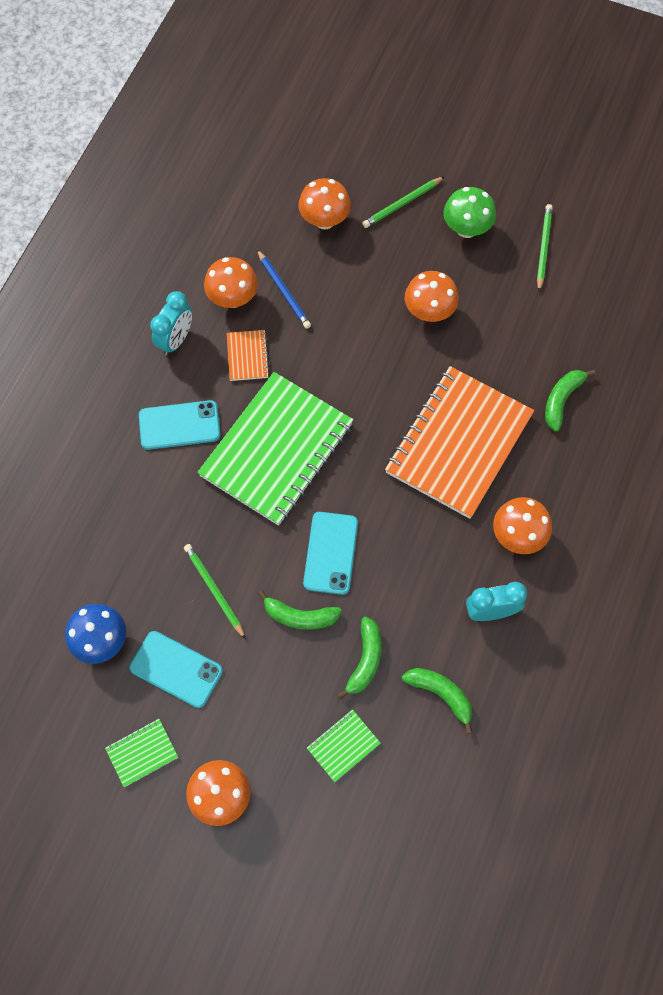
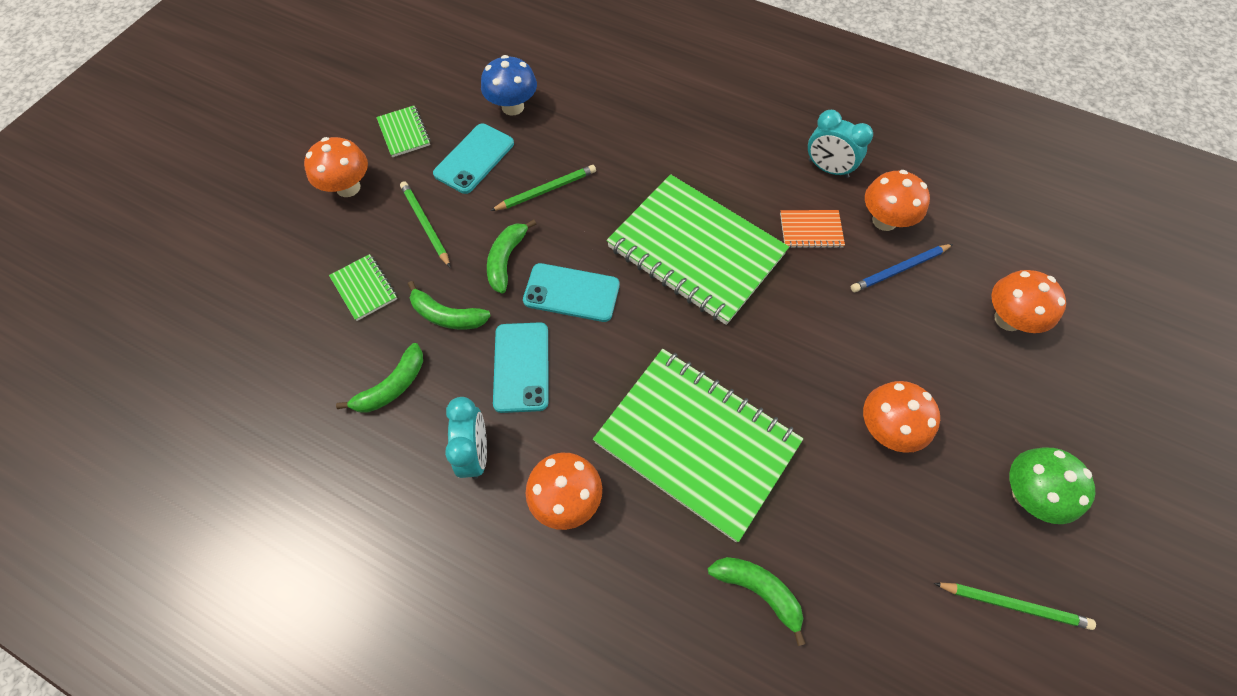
camera: 95 degrees right, 5 degrees down
(179, 425) = (727, 169): turquoise phone -> turquoise phone (521, 367)
(402, 204) = (1052, 413): green pencil -> green pencil (425, 225)
(458, 443) = (696, 442): orange notebook -> green notebook

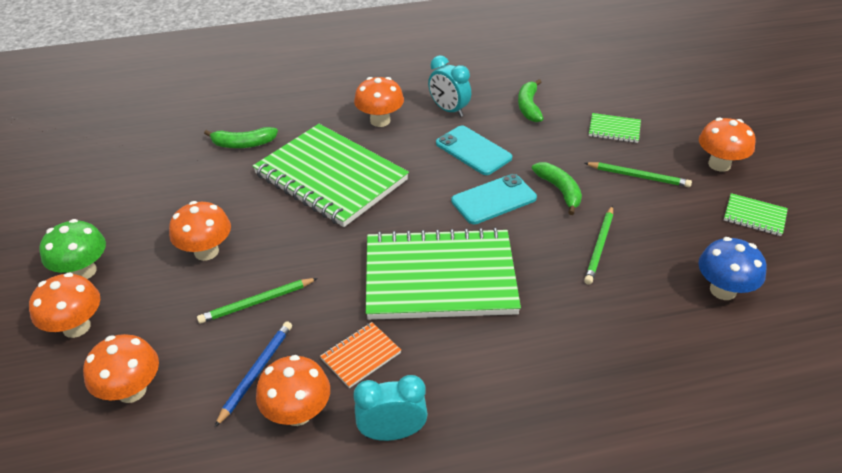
camera: 140 degrees right, 20 degrees down
(447, 315) = (549, 146): green banana -> none
(474, 159) = (680, 233): turquoise phone -> none
(696, 442) = (330, 177): green notebook -> green notebook turned 45 degrees clockwise
(1013, 604) = (81, 213): green pencil -> green pencil (257, 302)
(1046, 420) = (76, 327): none -> orange mushroom

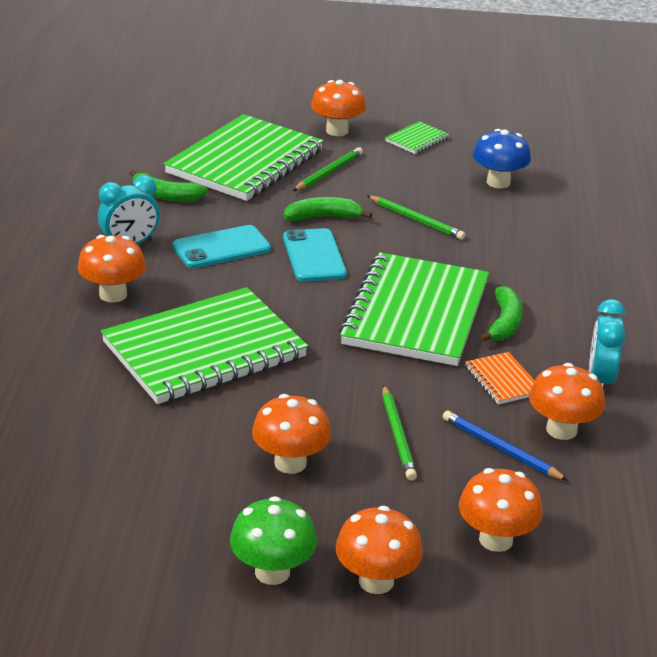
camera: 75 degrees left, 10 degrees down
(243, 144) = (80, 407): green banana -> green banana (504, 323)
(614, 130) = (245, 162): green notebook -> green notebook, size x2.44

